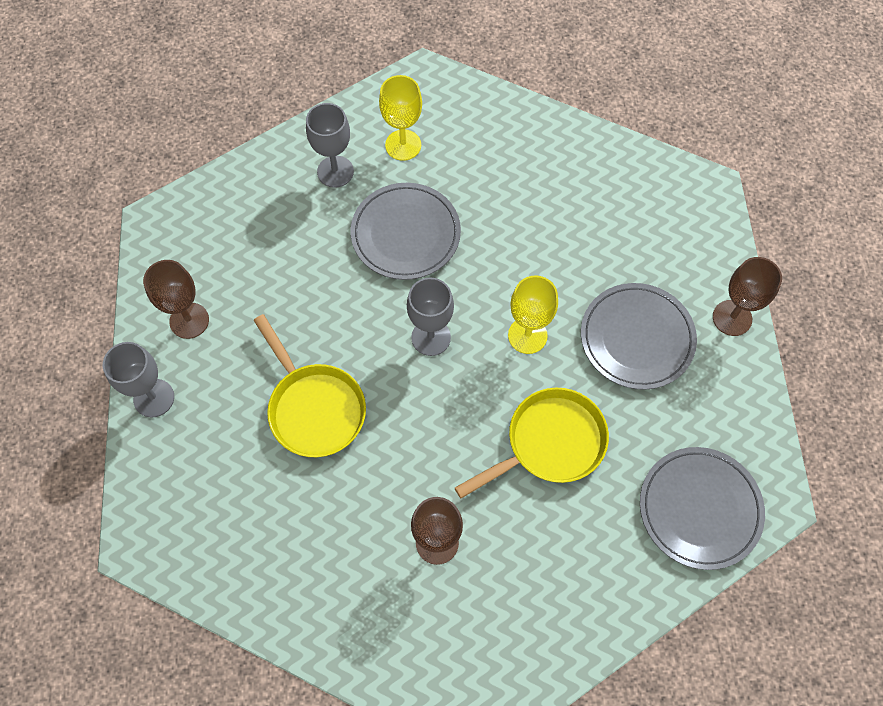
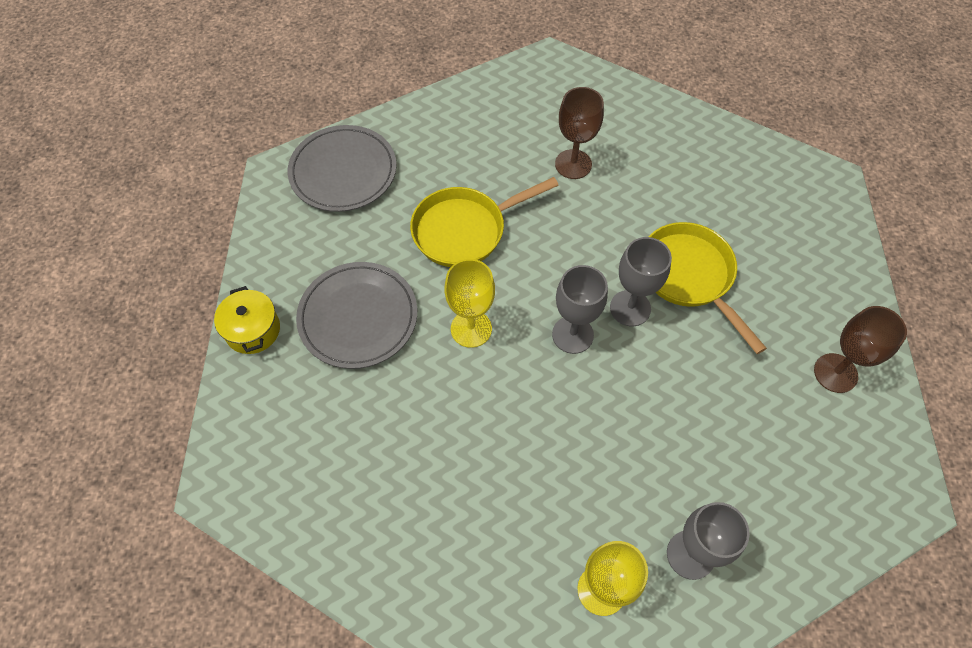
camera: 175 degrees left, 5 degrees down
(154, 398) = (852, 297): grey goblet -> grey goblet (630, 308)
(405, 234) = (598, 457): grey plate -> none
(732, 318) = (253, 330): brown goblet -> yellow pot

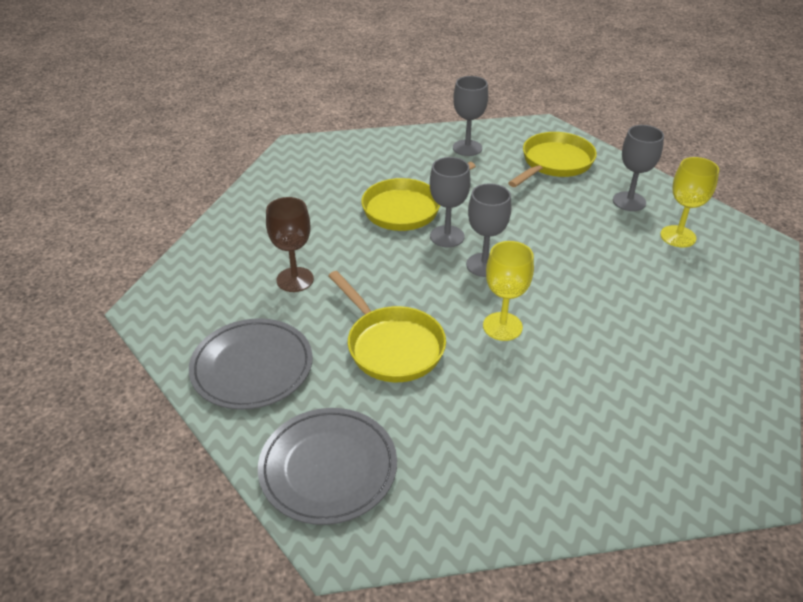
camera: 100 degrees left, 20 degrees down
(253, 330) = (574, 505): yellow pot -> none
(358, 317) = (522, 412): grey plate -> grey plate (252, 367)
(795, 481) = (554, 163): none -> yellow pan
(835, 373) = (467, 148): brown goblet -> grey goblet

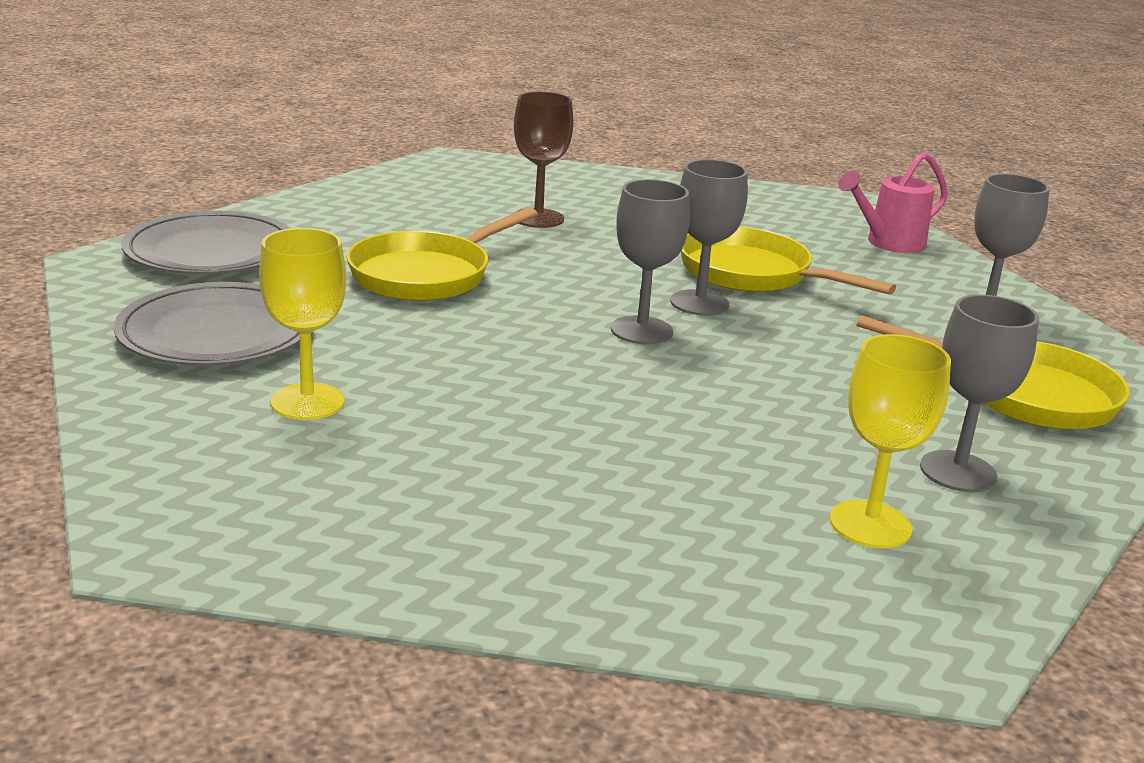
camera: 75 degrees right, 15 degrees down
(252, 367) = (368, 209): grey plate -> grey plate (216, 333)
(367, 151) = (888, 243): none -> pink watering can
(502, 326) = (494, 344): yellow goblet -> yellow goblet (307, 402)

